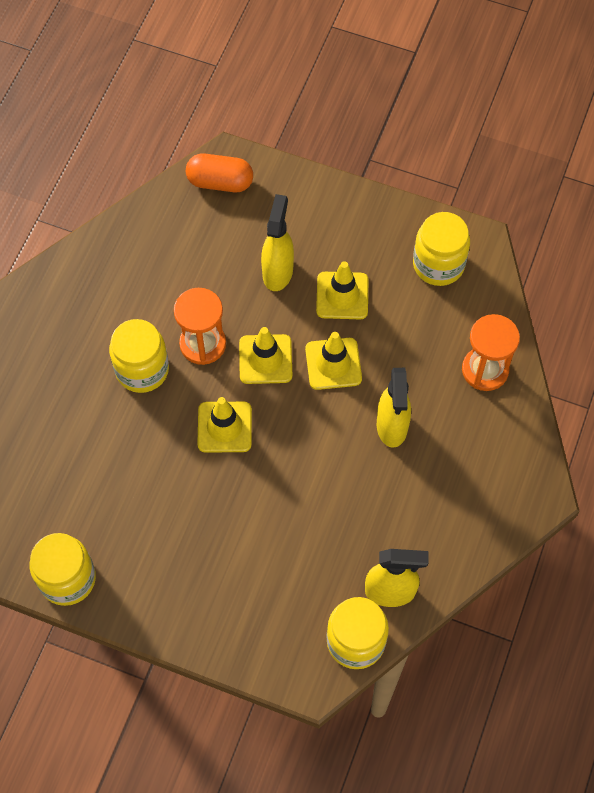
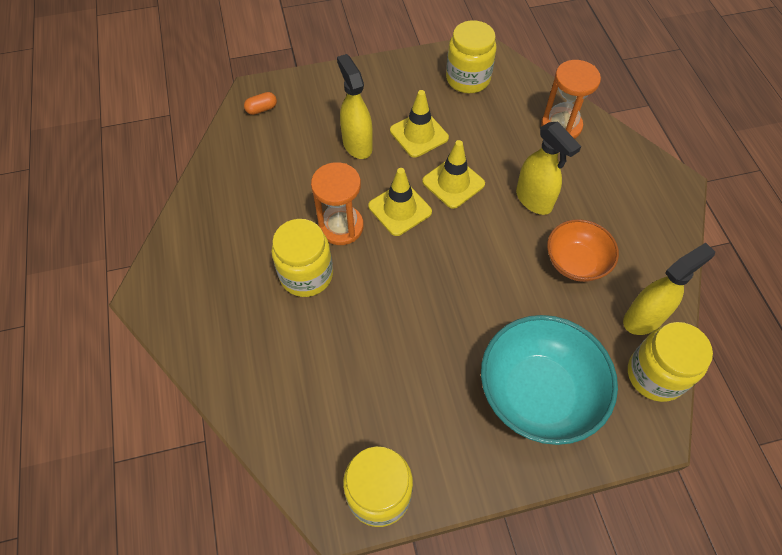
camera: 35 degrees left, 5 degrees down
(220, 182) = (261, 109): orange capsule -> orange capsule, size x0.54
(224, 427) = (410, 277): yellow traffic cone -> none
(247, 590) = (538, 393): none -> turquoise bowl
(377, 506) = (576, 262): none -> orange bowl

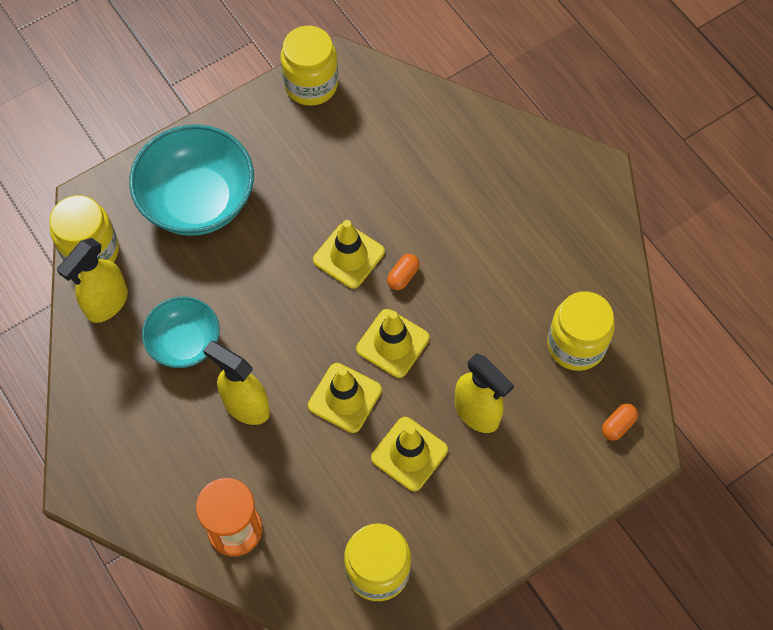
camera: 160 degrees right, 5 degrees up
(306, 275) = (457, 238): yellow jar -> yellow jar (576, 345)
(341, 226) = (447, 301): orange hourglass -> none
(368, 258) = (403, 276): none -> orange capsule
(409, 290) = (348, 256): none -> yellow traffic cone
(576, 262) = (185, 343): orange bowl -> turquoise bowl

